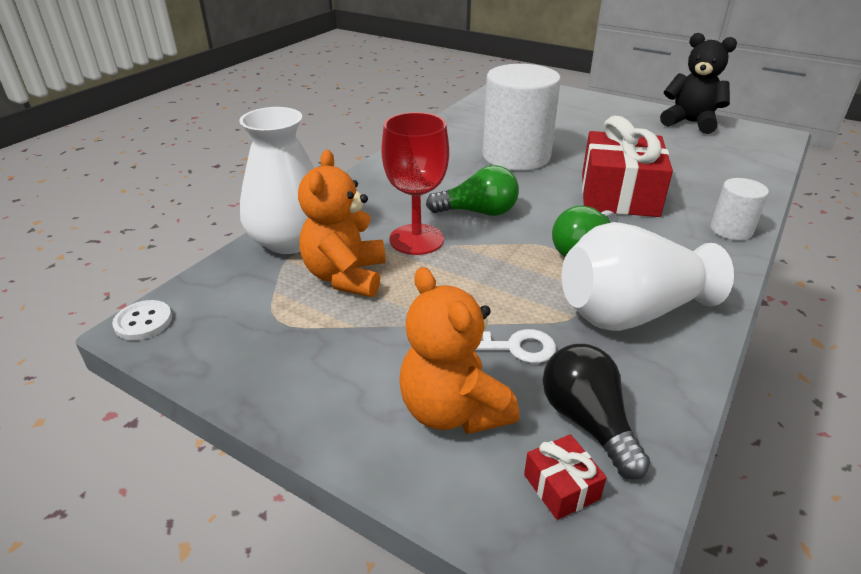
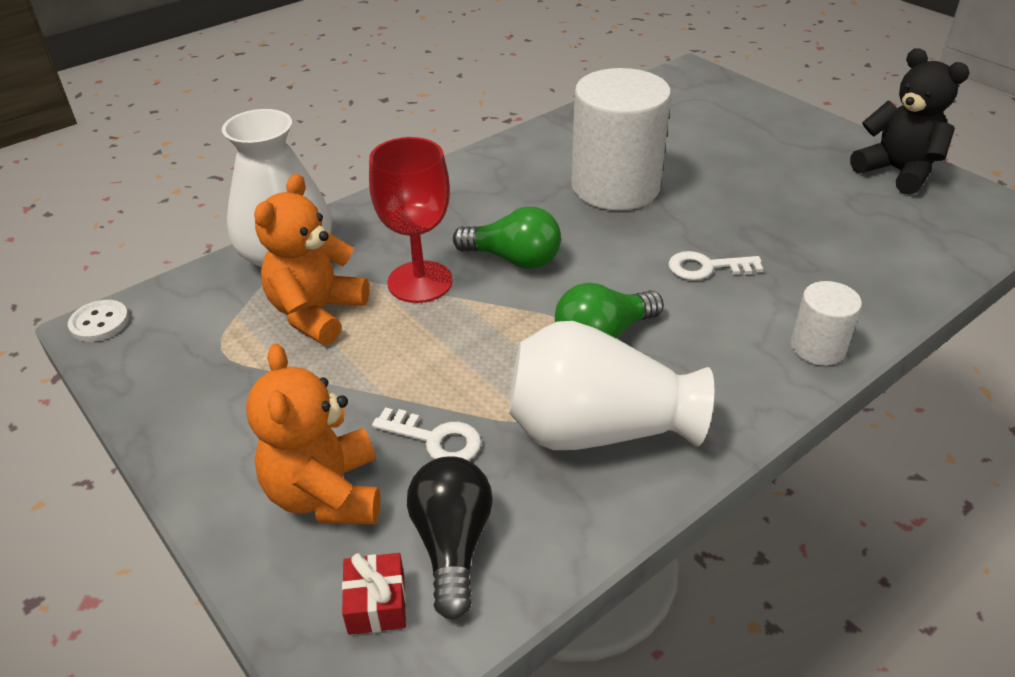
camera: 20 degrees right, 5 degrees up
(619, 195) = (706, 267): red gift -> white key

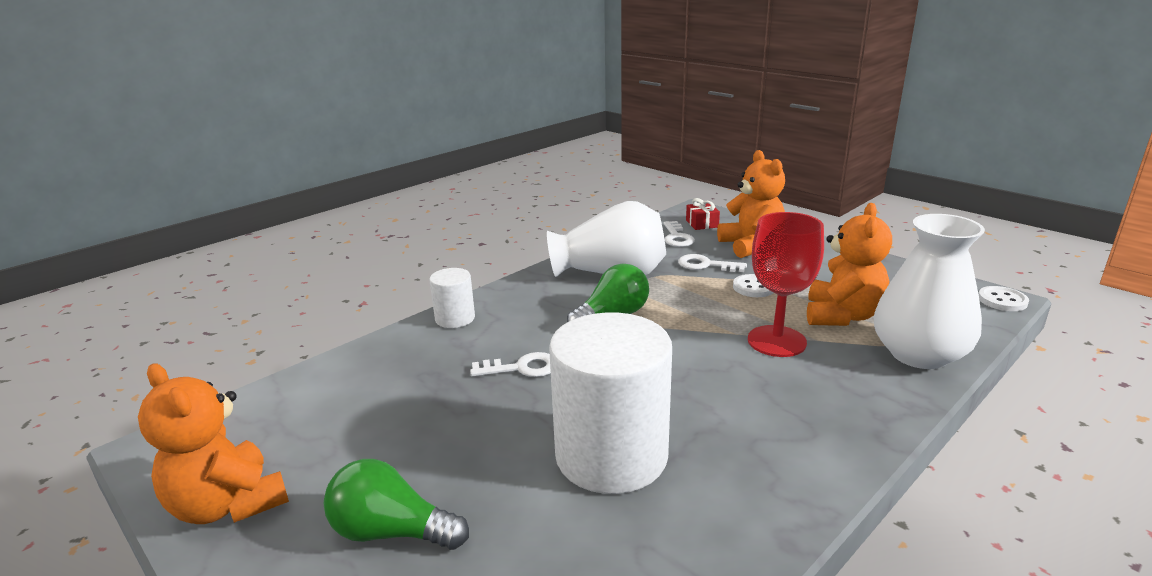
camera: 175 degrees right, 15 degrees down
(391, 375) = (754, 287): none -> white button
(452, 544) = (677, 237): black light bulb -> white key
(514, 259) = (702, 364): green light bulb -> green light bulb (391, 532)
(897, 172) = (228, 505): black teddy bear -> orange teddy bear

